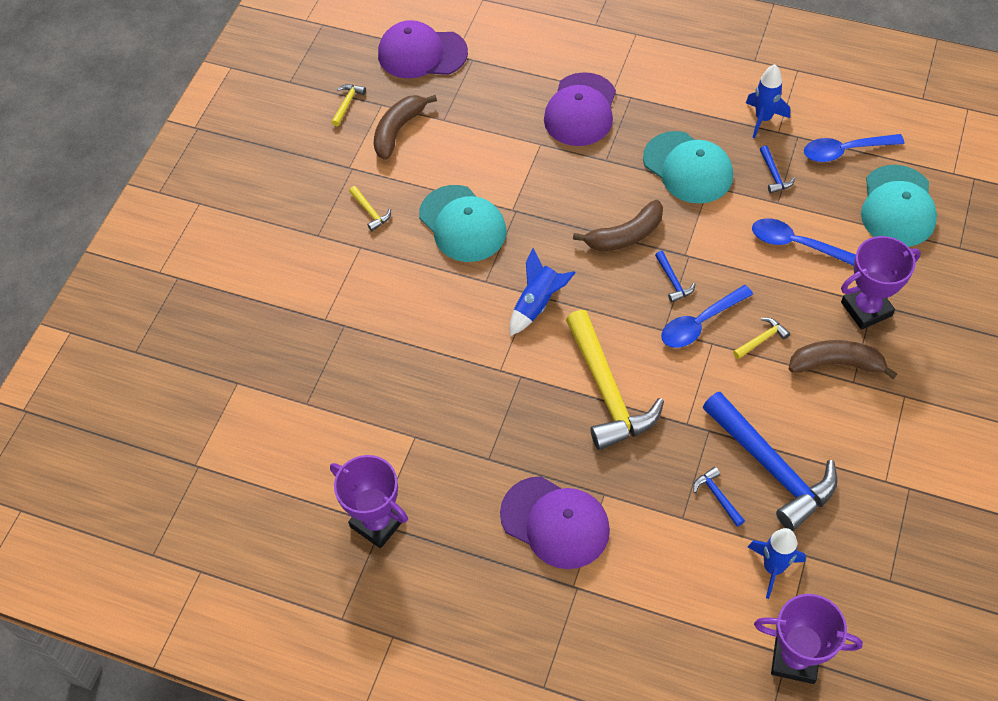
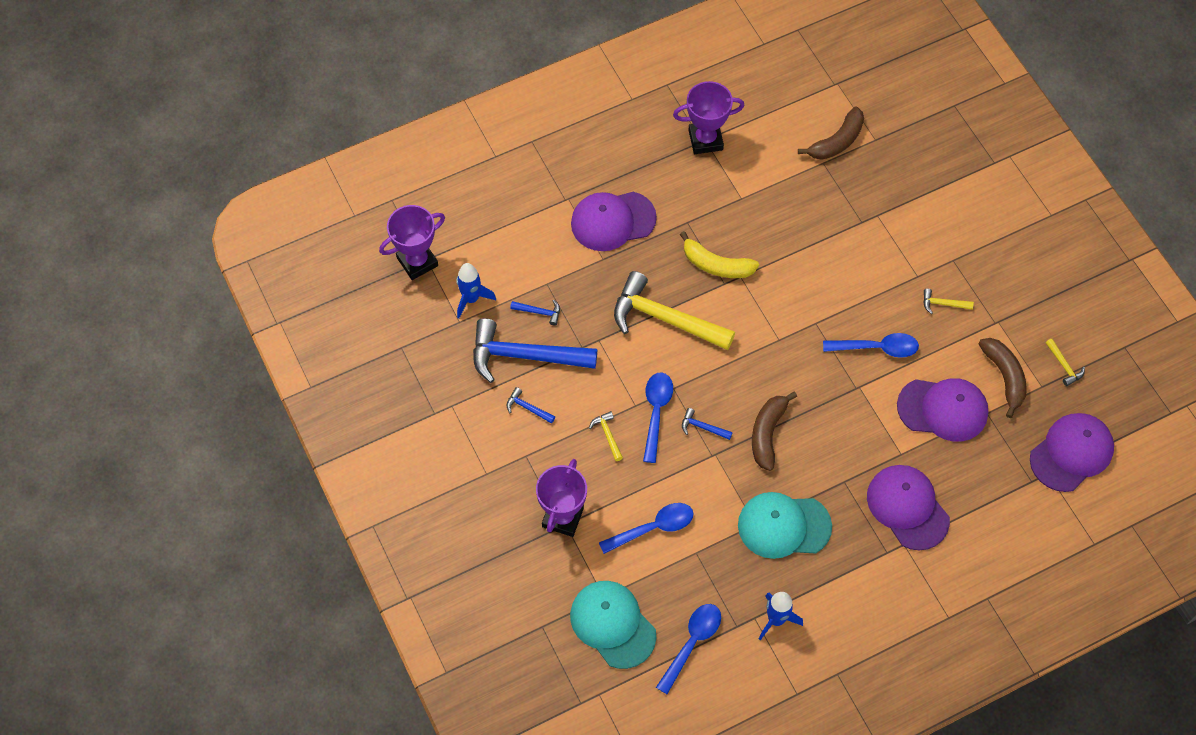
camera: 130 degrees right, 5 degrees up
(462, 224) = (877, 348): turquoise cap -> blue spoon
(471, 146) = (943, 409): none -> purple cap
(509, 398) = (716, 265): none -> yellow banana
(537, 304) = (767, 336): blue rocket -> none
(761, 339) = (608, 435): yellow hammer -> yellow hammer turned 150 degrees clockwise
(774, 175) = (721, 574): blue hammer -> blue hammer (528, 408)
(836, 364) = (547, 459): brown banana -> brown banana (837, 141)

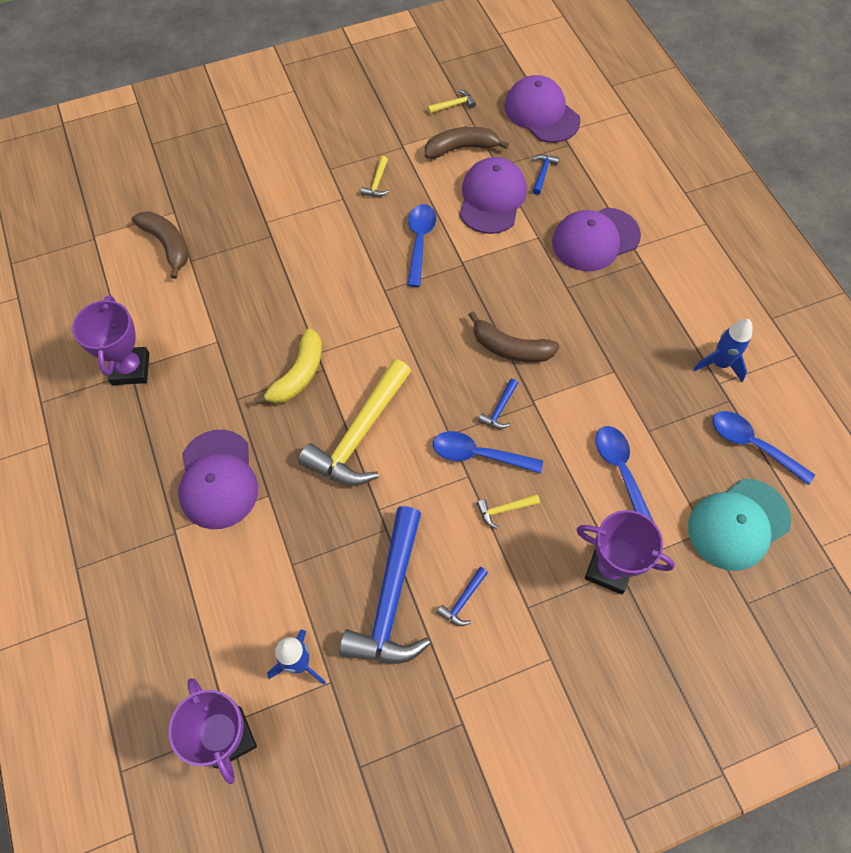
camera: 85 degrees left, 0 degrees up
(539, 312) = (331, 577): blue hammer -> blue hammer (543, 173)
(784, 526) = (616, 345): turquoise cap -> none

